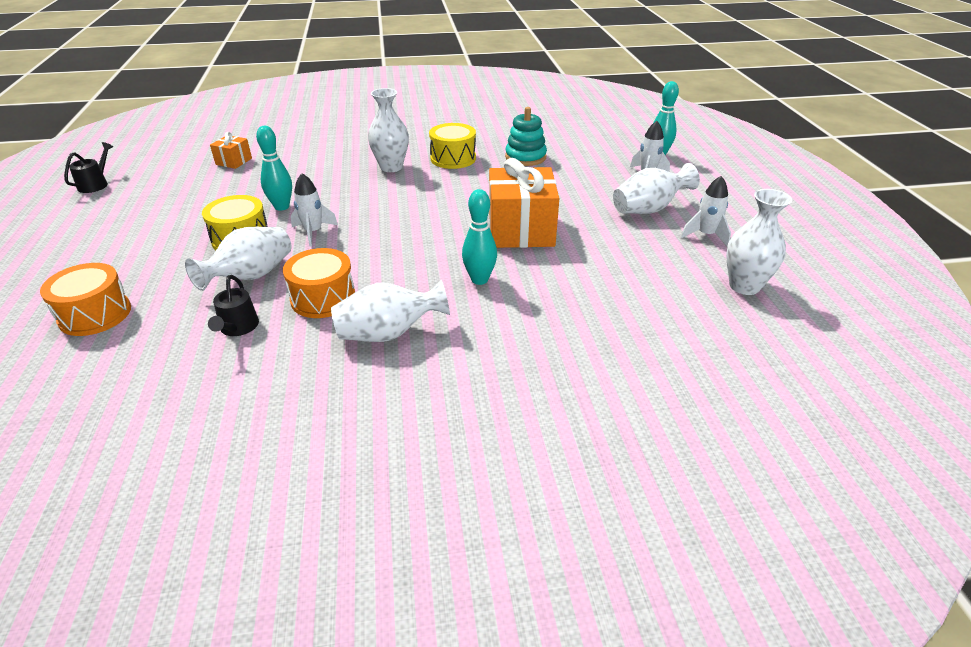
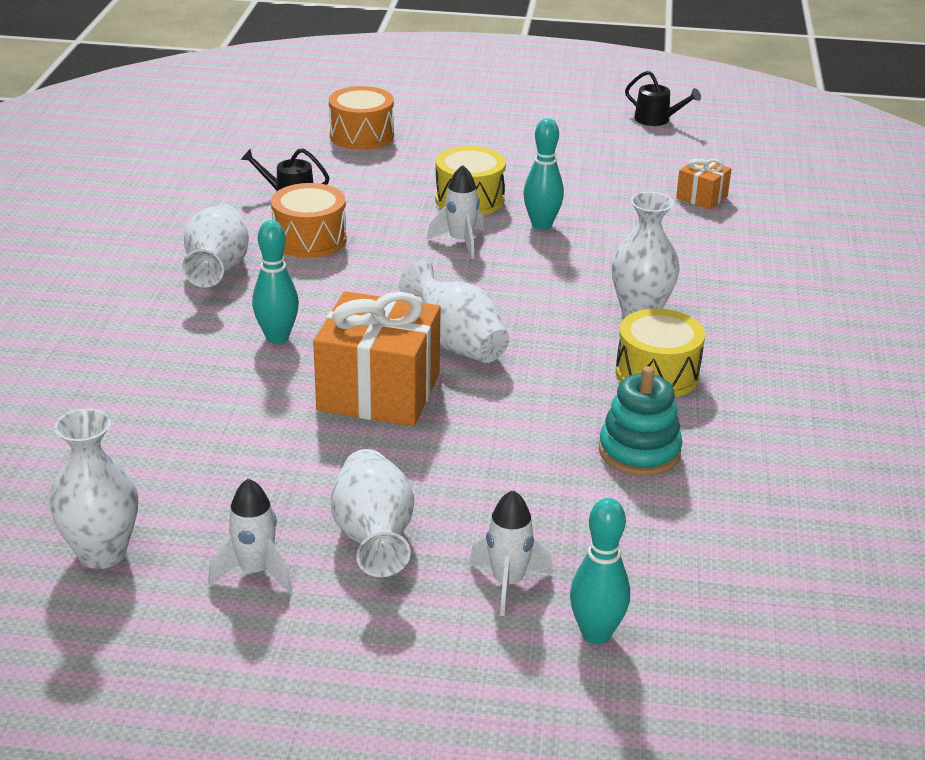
camera: 105 degrees right, 5 degrees down
(251, 276) = (381, 204): white vase -> white vase (456, 343)

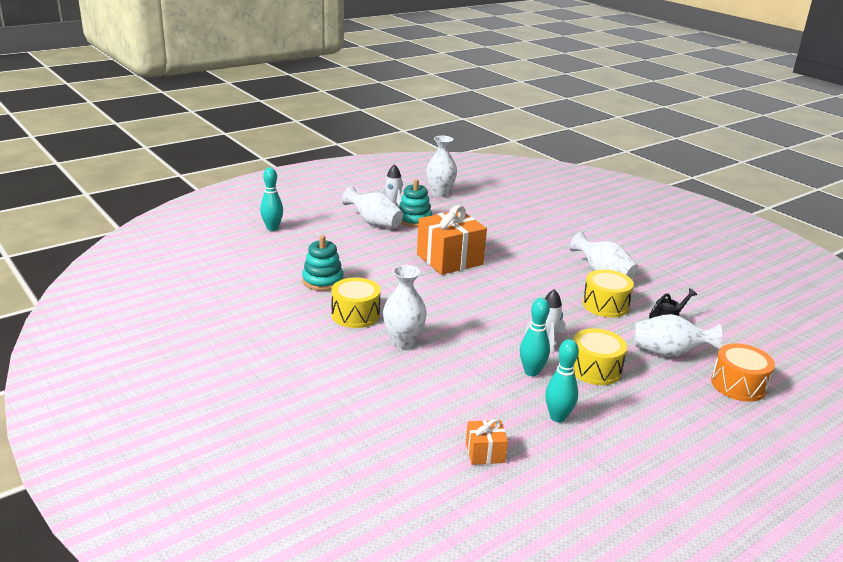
camera: 135 degrees right, 5 degrees down
(277, 337) = (522, 261): turquoise bowling pin -> turquoise bowling pin (558, 417)
(286, 506) = (414, 220): none -> turquoise stacking toy
(310, 239) = (605, 305): orange drum -> yellow drum
(456, 343) = (456, 289): white vase -> white vase (669, 353)
(508, 583) = (316, 229): white rocket -> none
(656, 120) = (638, 534): black watering can -> none

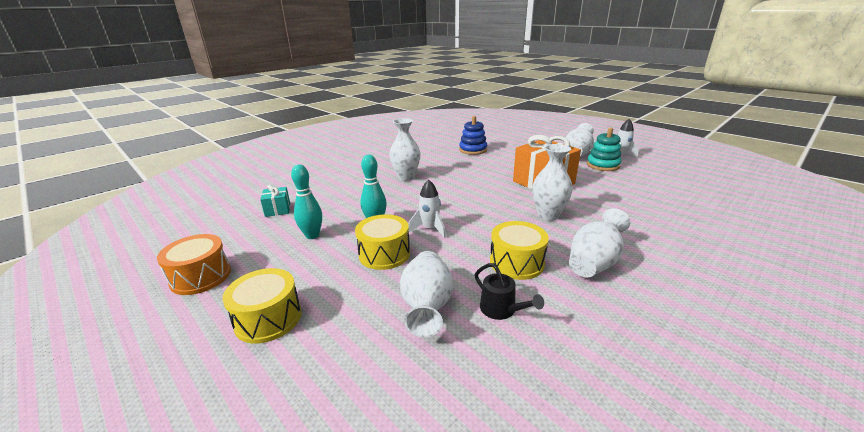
camera: 85 degrees right, 0 degrees up
(272, 228) = (532, 131): turquoise bowling pin -> none
(323, 281) = (473, 150): turquoise stacking toy -> blue stacking toy
(355, 315) = (434, 162): yellow drum -> yellow drum (268, 318)
(440, 193) = (677, 170): white vase -> white vase (548, 215)
(485, 452) = (278, 210): orange gift -> turquoise gift
(738, 385) = (363, 368): orange drum -> orange drum (201, 276)

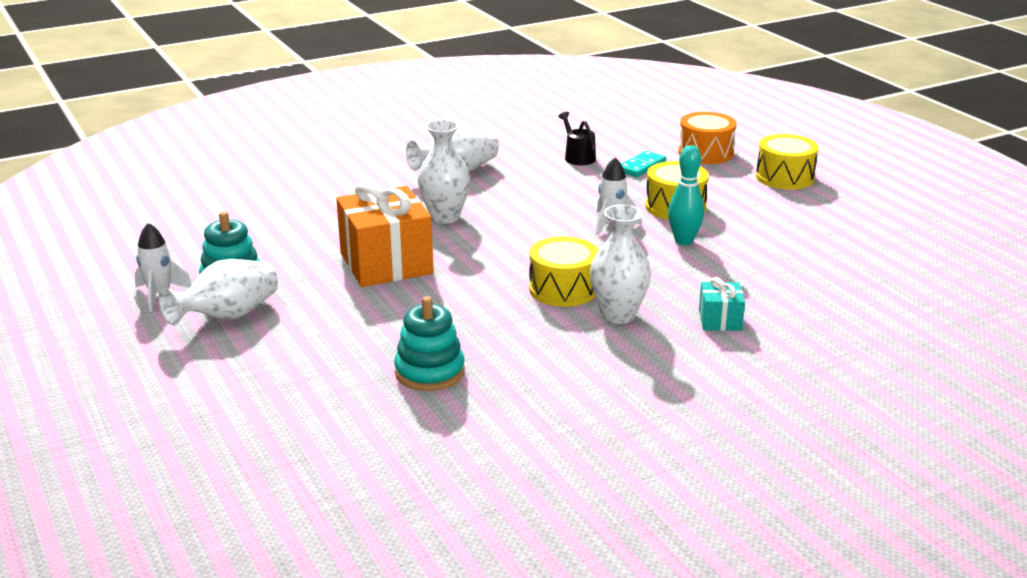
camera: 165 degrees left, 0 degrees up
(201, 276) = (881, 215): orange drum -> orange drum (705, 153)
(278, 210) = (841, 283): turquoise gift -> turquoise gift (720, 320)
(312, 235) = (769, 238): turquoise bowling pin -> none
(427, 306) = (641, 166): white vase -> turquoise domino
(473, 150) = (429, 372): blue stacking toy -> turquoise stacking toy
(516, 262) = (534, 181): yellow drum -> yellow drum (563, 289)

